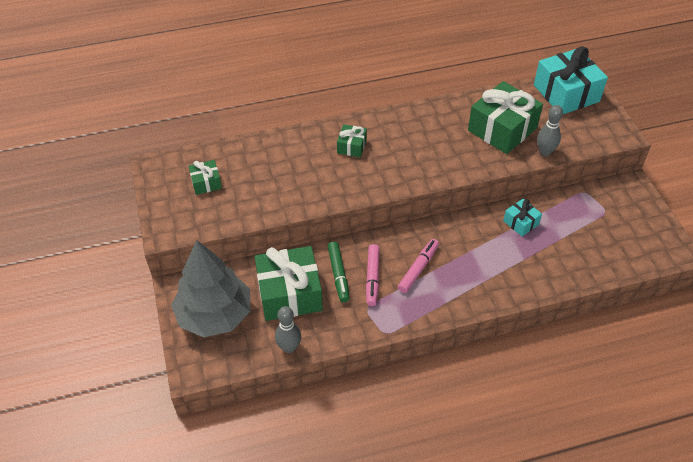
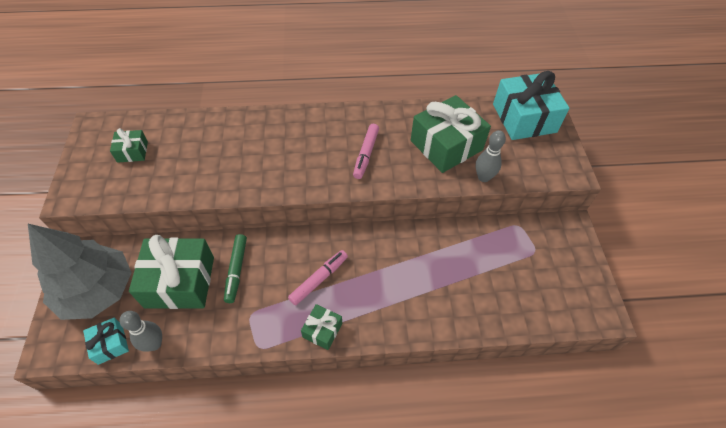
camera: 10 degrees right, 5 degrees up
(351, 146) = (288, 138): green gift -> green gift (322, 330)
(372, 278) = (269, 280): pink marker -> pink marker (366, 154)
(521, 222) = (442, 247): turquoise gift -> turquoise gift (110, 344)

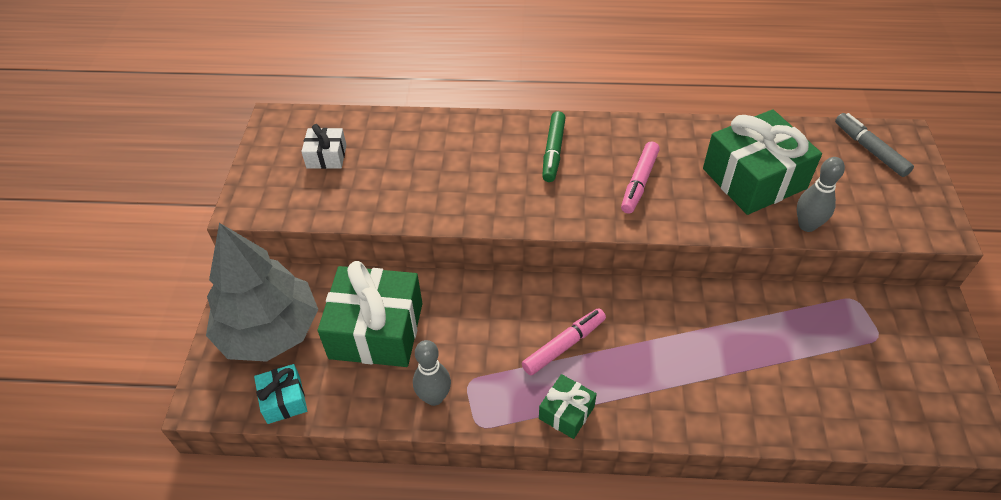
camera: 10 degrees right, 5 degrees down
(132, 152) = (326, 156): green gift -> white gift
(154, 344) = (340, 406): grey bowling pin -> grey bowling pin (434, 397)
(236, 270) = (452, 322): green marker -> green marker (553, 151)
(524, 118) = (870, 150): turquoise gift -> grey marker

